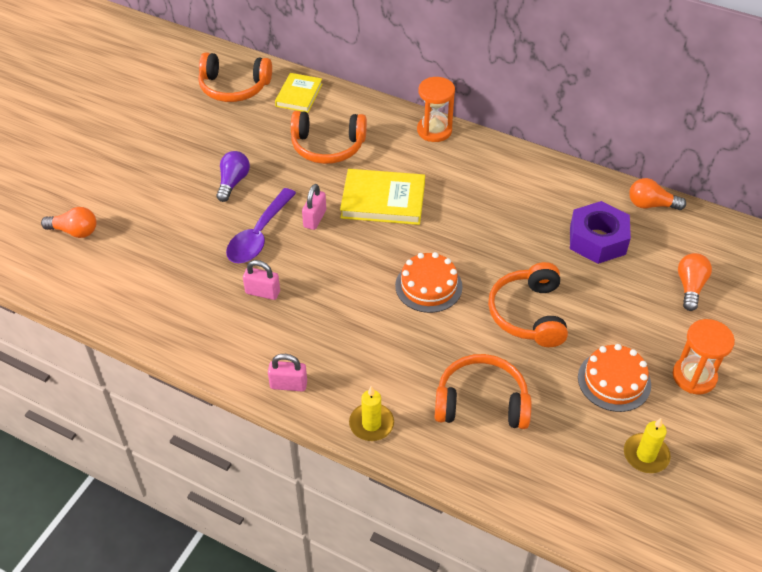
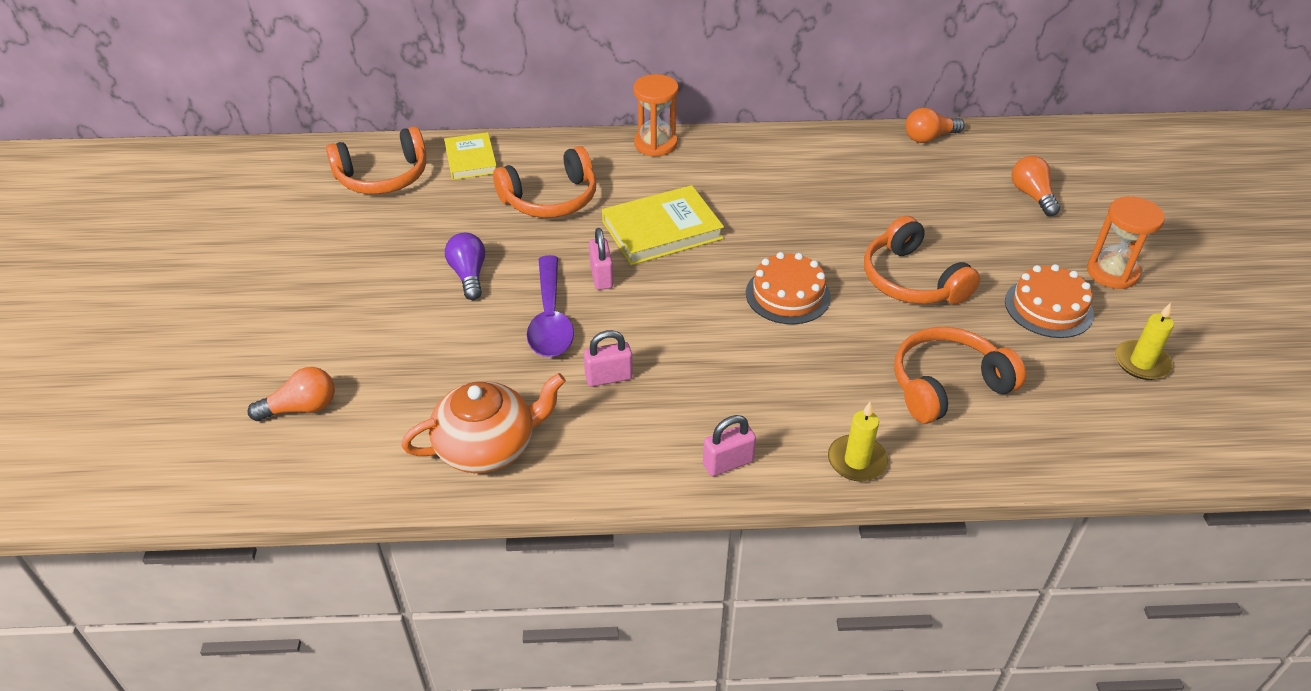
camera: 30 degrees left, 5 degrees down
(157, 304) = (488, 446): none -> orange teapot
(597, 240) = (911, 186): purple nut -> none

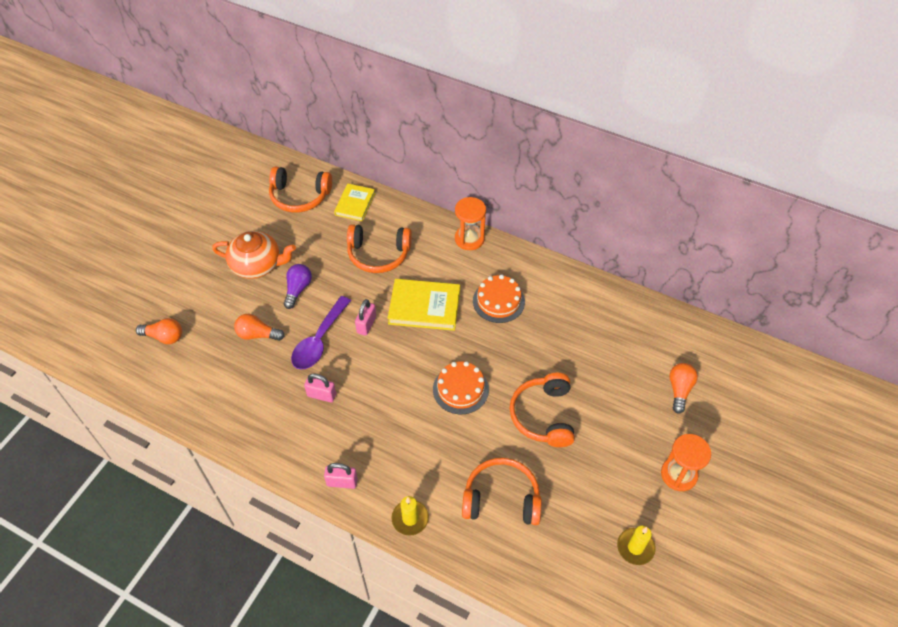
camera: 30 degrees right, 10 degrees up
(488, 446) = (233, 407): orange teapot -> orange teapot (257, 265)
(929, 137) = (650, 311): orange light bulb -> orange light bulb (257, 334)
(1048, 307) = (612, 478): orange cake -> orange cake (498, 301)

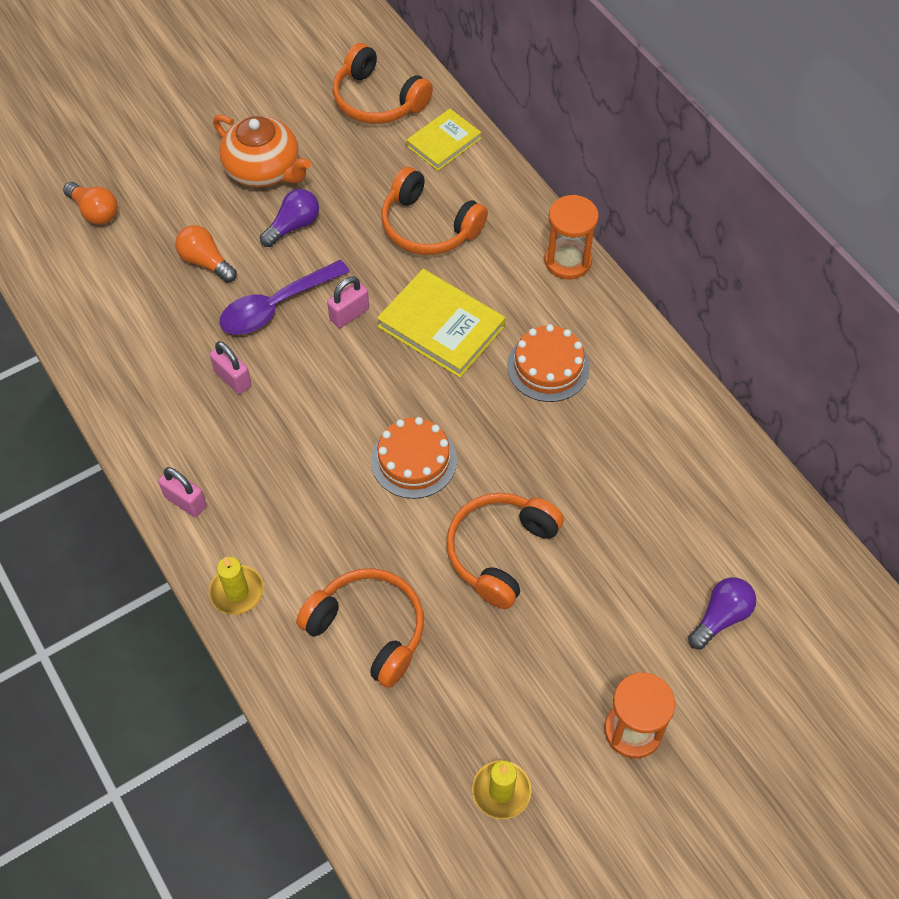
camera: 30 degrees right, 5 degrees up
(679, 390) = (720, 617): orange light bulb -> purple light bulb

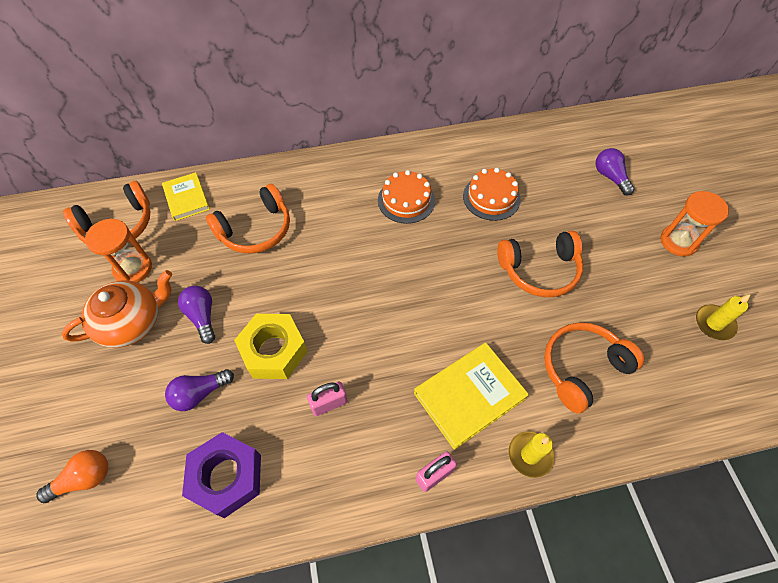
camera: 70 degrees left, 0 degrees up
(129, 320) = (227, 477): none -> purple nut
(206, 262) = (200, 393): orange light bulb -> purple light bulb
(276, 306) = (274, 351): purple spoon -> yellow nut
(349, 314) = (307, 302): pink padlock -> none
(414, 460) = (451, 298): orange cake -> orange cake (491, 197)
(441, 326) = (346, 248): yellow book -> yellow book (469, 396)
(500, 552) = (539, 270): orange headphones -> orange headphones turned 60 degrees counterclockwise
(567, 261) = (328, 164): orange hourglass -> orange hourglass (133, 268)

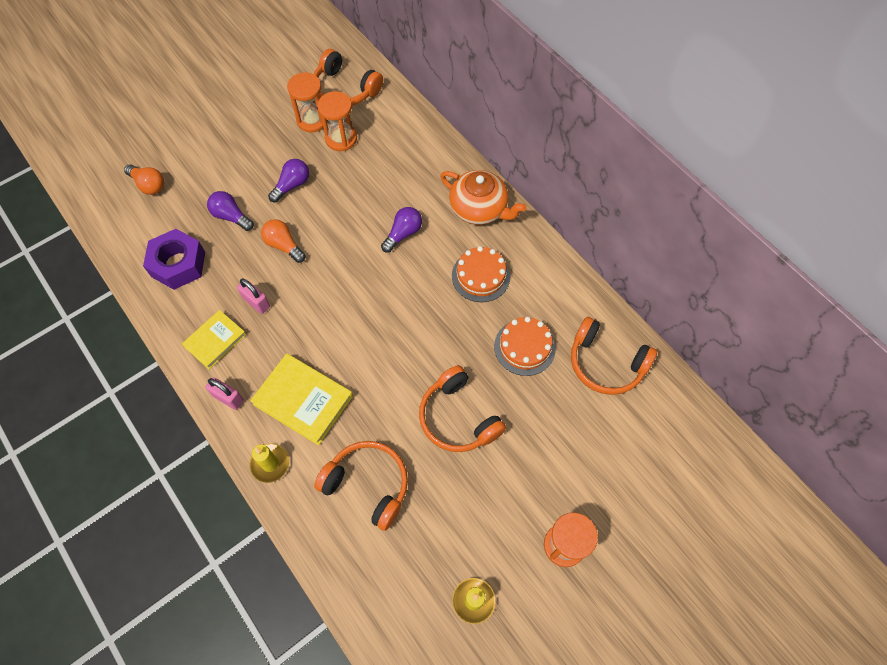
camera: 65 degrees right, 5 degrees up
(132, 322) = (268, 145): orange teapot -> orange teapot (479, 209)
(177, 251) = (341, 139): none -> orange hourglass
(186, 198) = (394, 117): yellow book -> yellow book (215, 340)
(256, 229) = (388, 179): orange headphones -> orange headphones (606, 363)
(274, 351) = (284, 245): yellow nut -> orange light bulb
(610, 177) = (618, 453): purple light bulb -> purple light bulb (403, 234)

